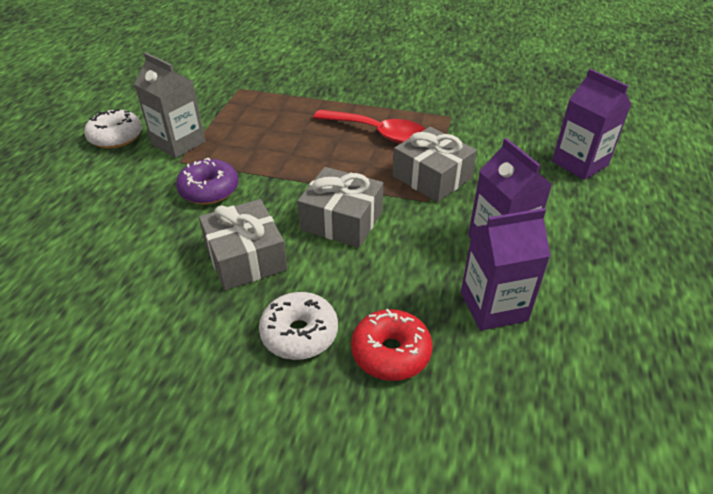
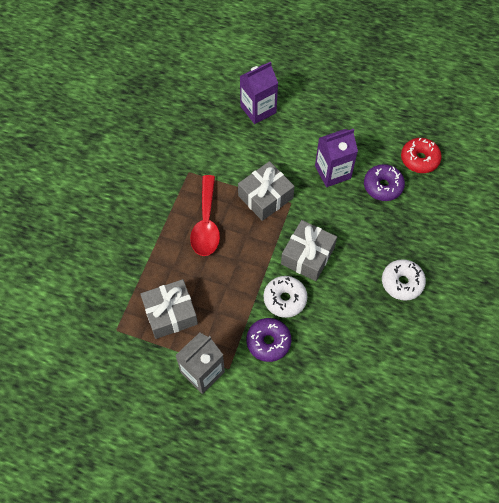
camera: 85 degrees left, 20 degrees up
(116, 137) = (186, 426): white donut -> white donut (285, 299)
(245, 257) = (341, 313): grey gift -> grey gift (170, 313)
(378, 133) = (206, 224): red spoon -> red spoon turned 150 degrees clockwise
(391, 352) = (414, 239): red donut -> red donut (419, 159)
(493, 306) = (383, 186): purple carton -> purple donut

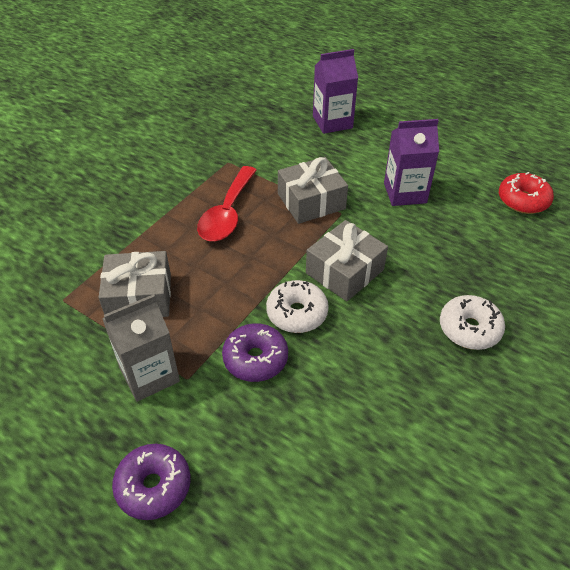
camera: 15 degrees right, 15 degrees down
(383, 186) = (467, 218): purple donut -> purple donut (153, 486)

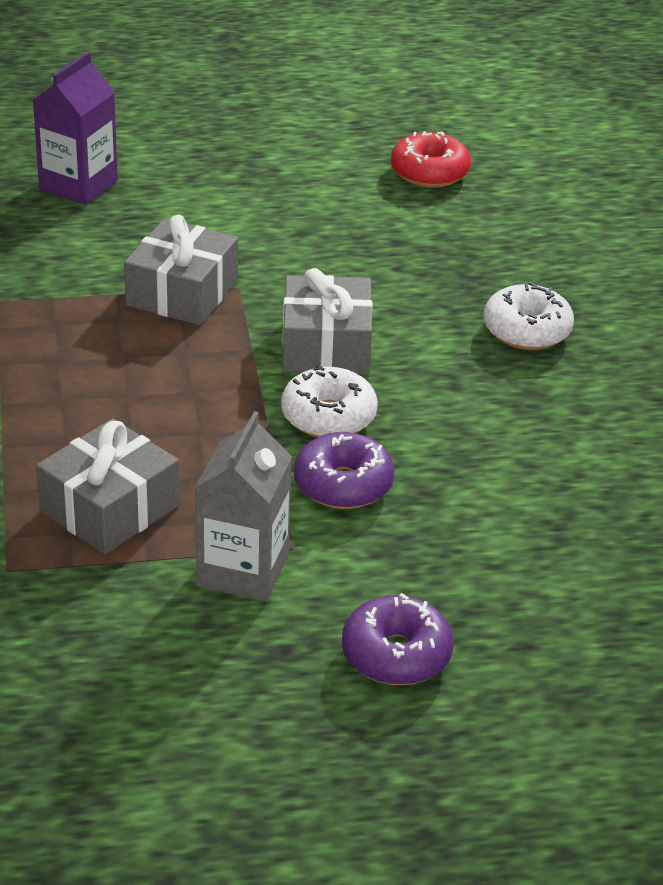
camera: 45 degrees left, 10 degrees down
(227, 214) = (90, 361): red spoon -> none
(405, 193) = (286, 227): purple carton -> none

